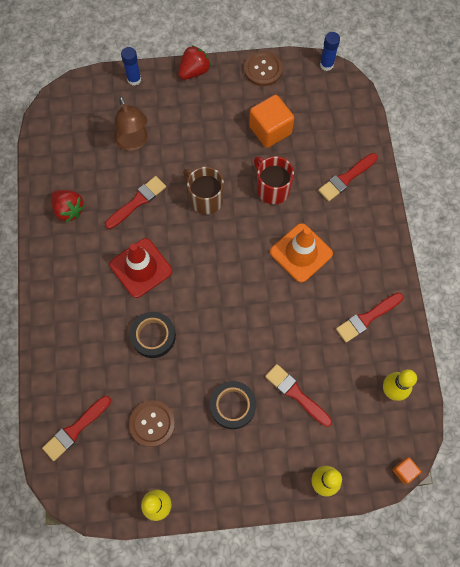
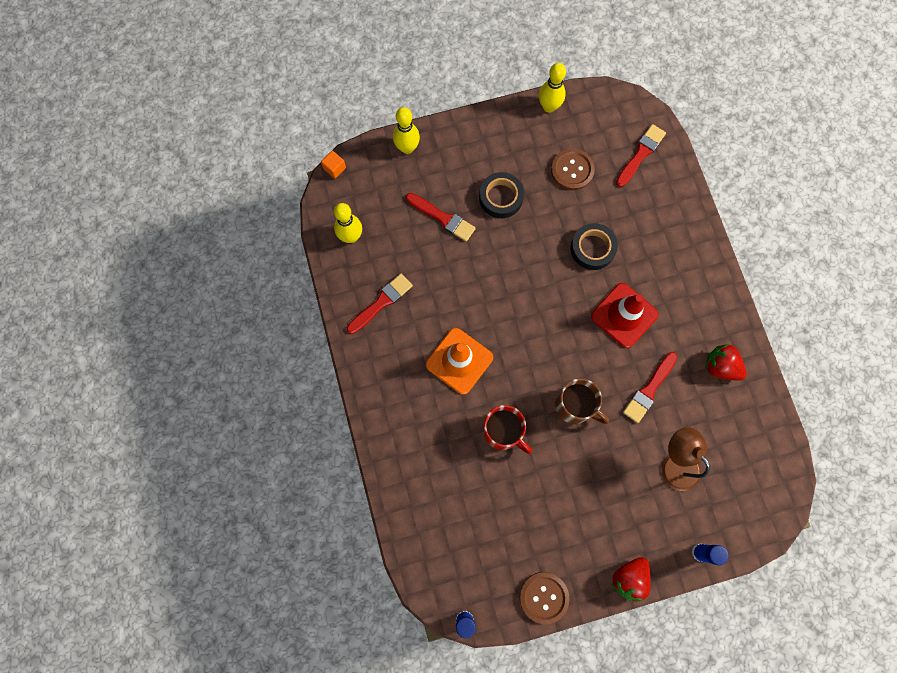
camera: 170 degrees right, 5 degrees up
(270, 130) = (519, 509): orange cube -> none
(346, 178) = (421, 460): red brush -> none

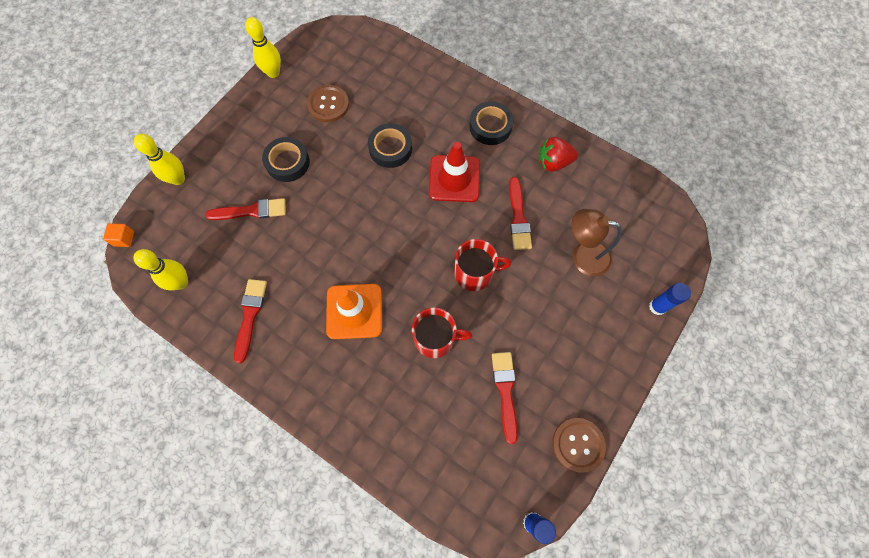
camera: 40 degrees left, 5 degrees down
(575, 406) = (474, 273): brown mug -> red mug
(629, 578) = (626, 371): red strawberry -> none
(640, 154) = (371, 59): red brush -> red brush (505, 391)
(693, 293) = (490, 126): none -> black tape

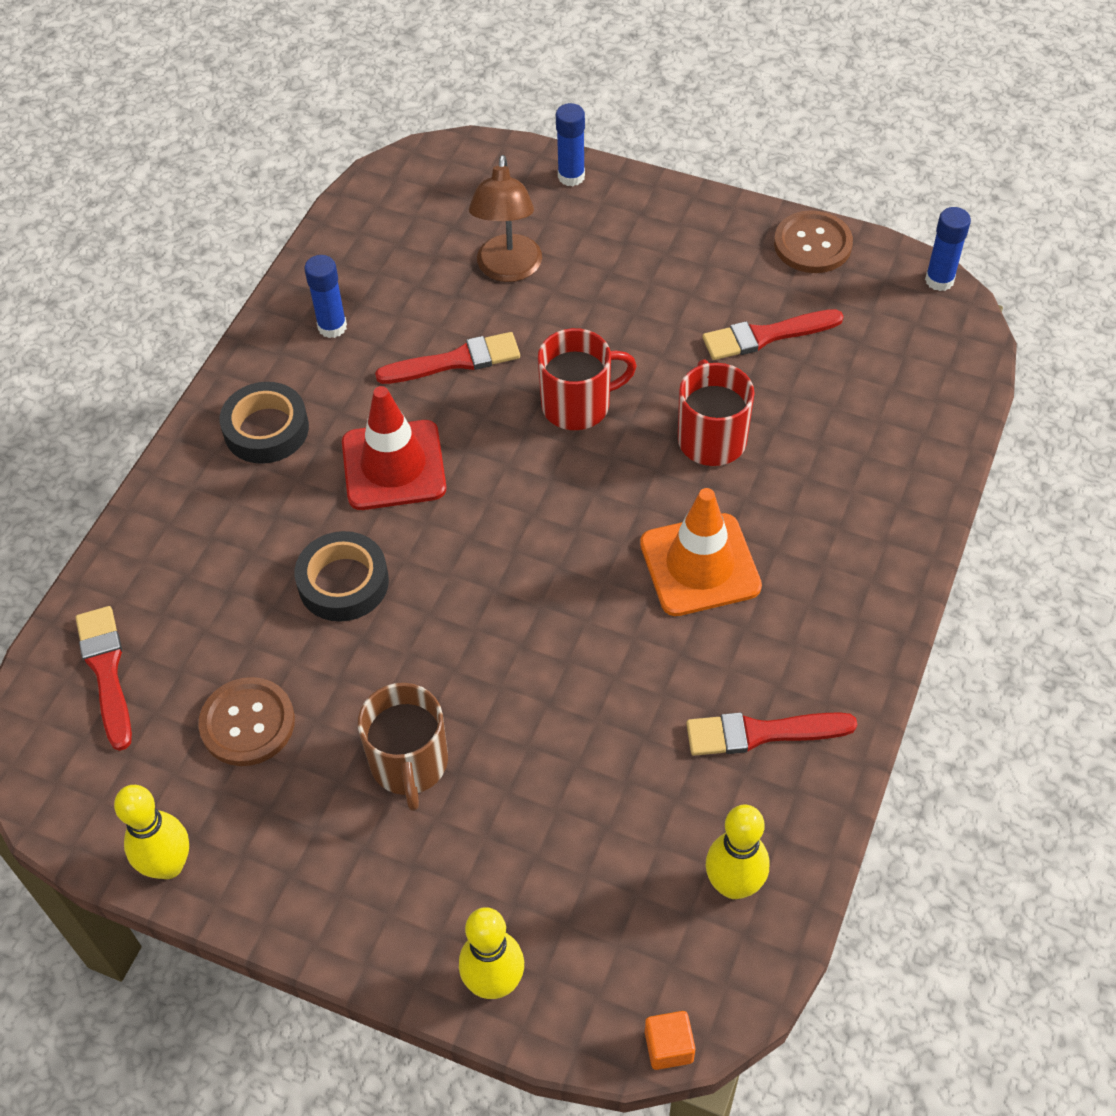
camera: 100 degrees left, 15 degrees down
(251, 211) = (540, 800): red brush -> red brush (106, 671)
(287, 162) = (409, 763): black tape -> brown mug
(474, 273) = (578, 405): red mug -> red mug turned 90 degrees clockwise
(553, 162) = (332, 327): red strawberry -> blue glue stick

